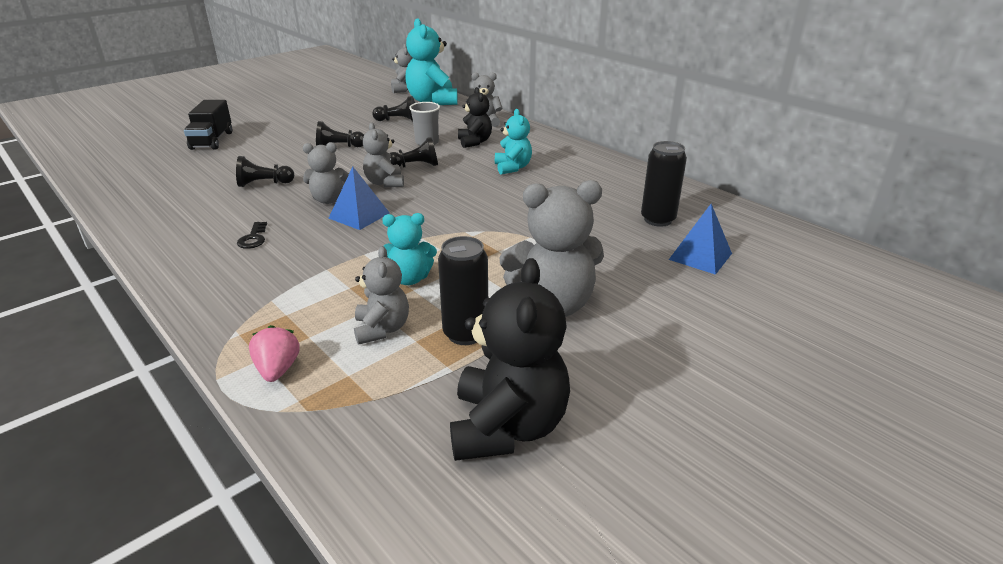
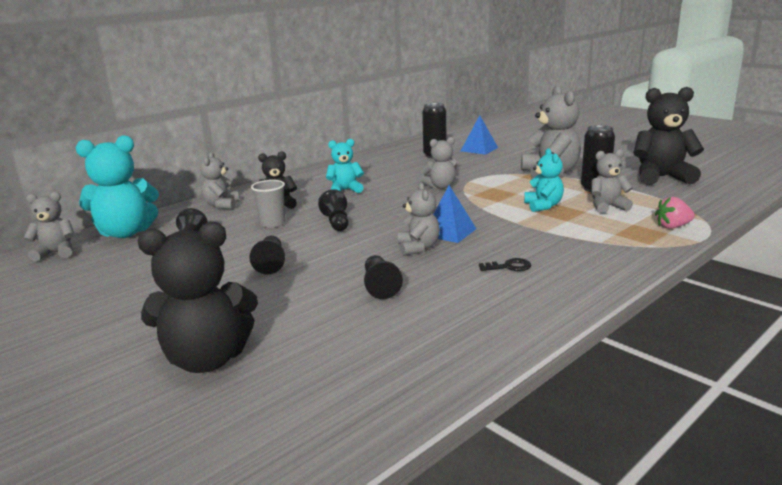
camera: 90 degrees left, 10 degrees down
(212, 140) = (207, 359): black truck -> black teddy bear
(385, 183) = (377, 230): grey teddy bear -> grey teddy bear (440, 186)

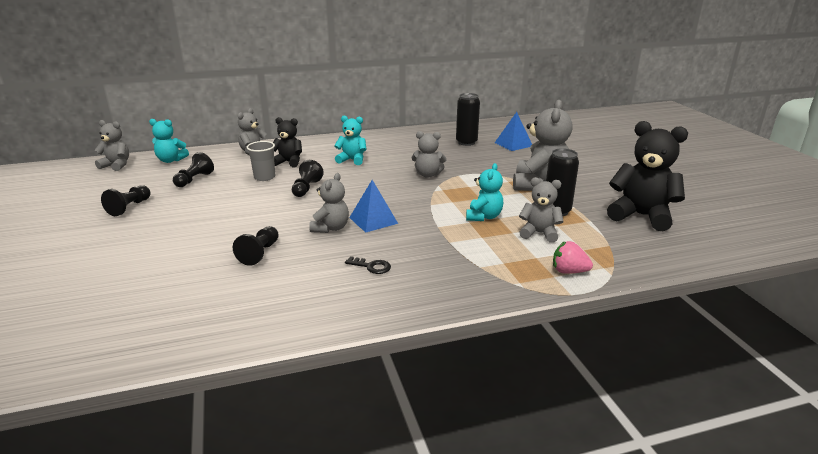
camera: 25 degrees right, 5 degrees up
(126, 233) = (171, 160): turquoise teddy bear -> turquoise teddy bear, size x0.58
(207, 359) = (90, 274): black teddy bear -> none
(271, 263) = (219, 211): black pawn -> black pawn (129, 207)

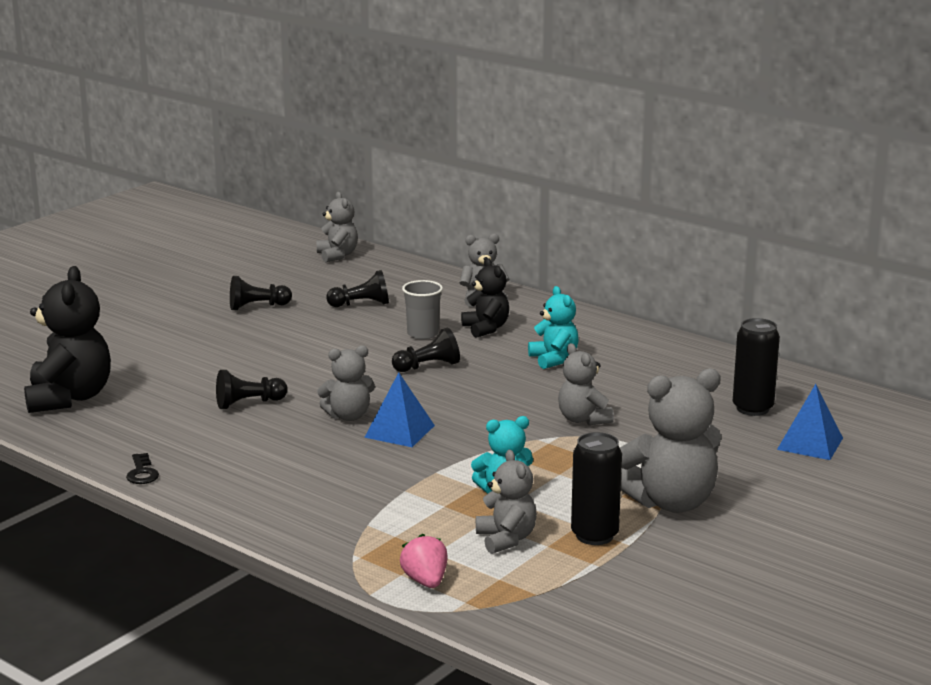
camera: 55 degrees right, 5 degrees down
(171, 160) = (391, 271): turquoise teddy bear -> none
(371, 266) = (292, 466): black key -> black key (142, 473)
(641, 216) = (673, 601): black teddy bear -> black teddy bear (69, 398)

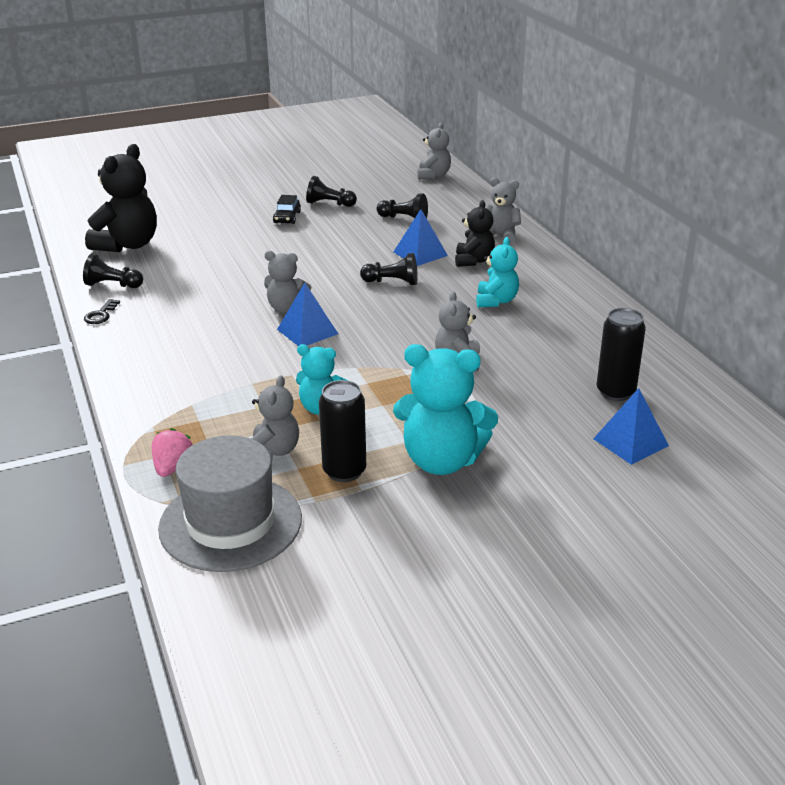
camera: 30 degrees right, 10 degrees up
(226, 330) = (287, 217): none -> black car
(248, 403) = (232, 279): black pawn -> black pawn (113, 285)
(423, 334) = (420, 254): grey cup -> blue pyramid
(544, 606) = (230, 523): none -> grey hat
(671, 502) = (442, 461): grey teddy bear -> turquoise teddy bear

